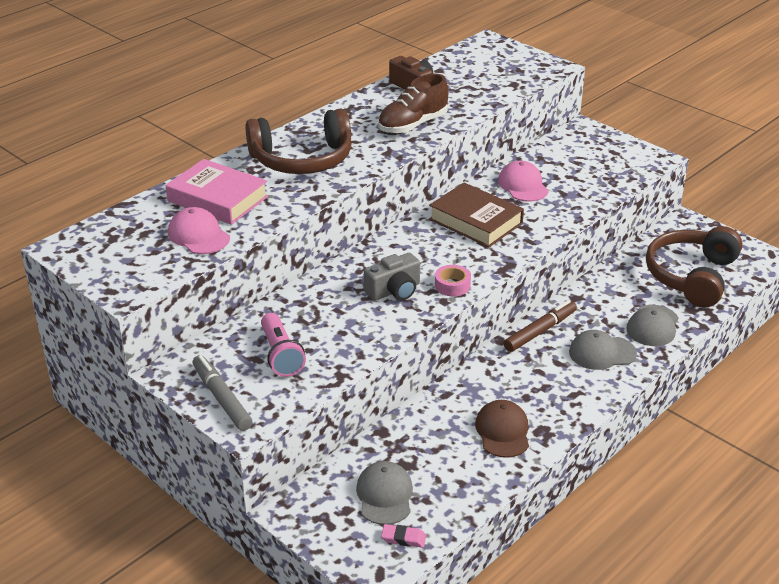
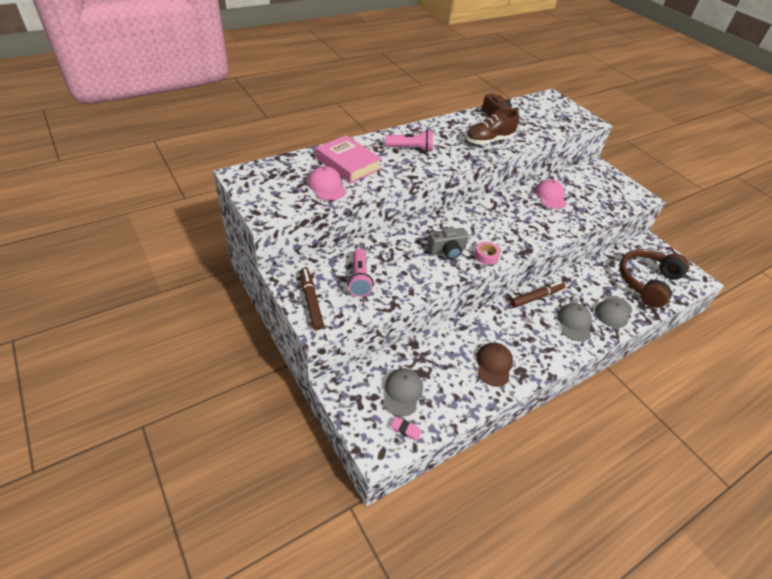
camera: 10 degrees right, 10 degrees up
(221, 398) = (311, 301): grey marker -> brown marker
(302, 159) = (410, 149): brown headphones -> pink flashlight
(475, 221) = (513, 214): brown book -> none
(602, 353) = (574, 323): grey cap -> grey cap turned 90 degrees clockwise

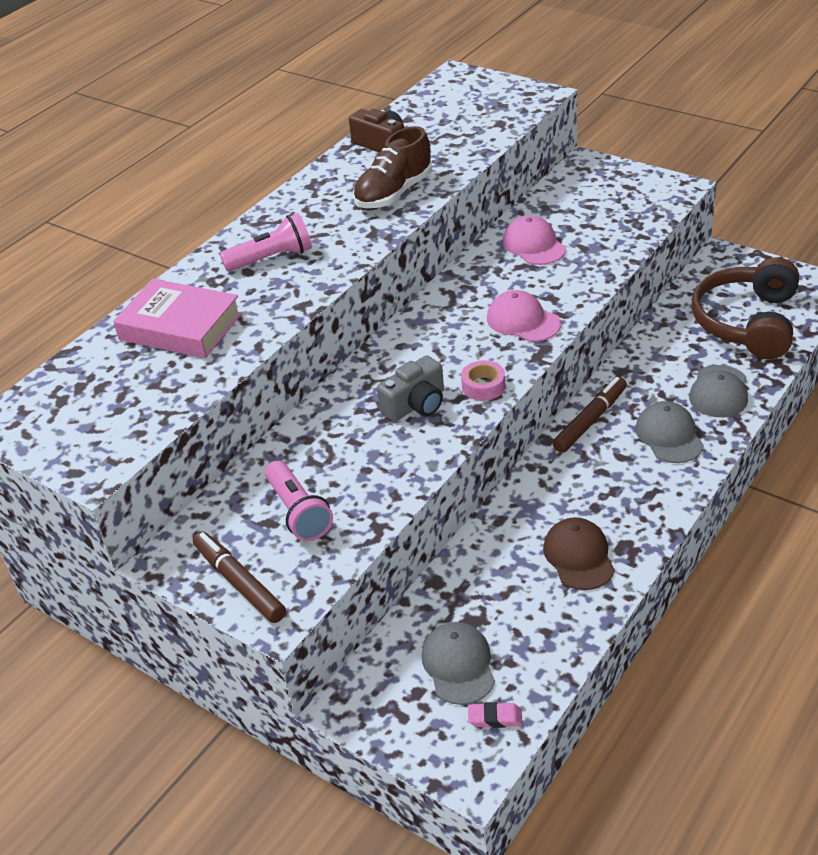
camera: 15 degrees left, 5 degrees down
(326, 186) = (168, 379): pink cap -> pink cap (523, 321)

